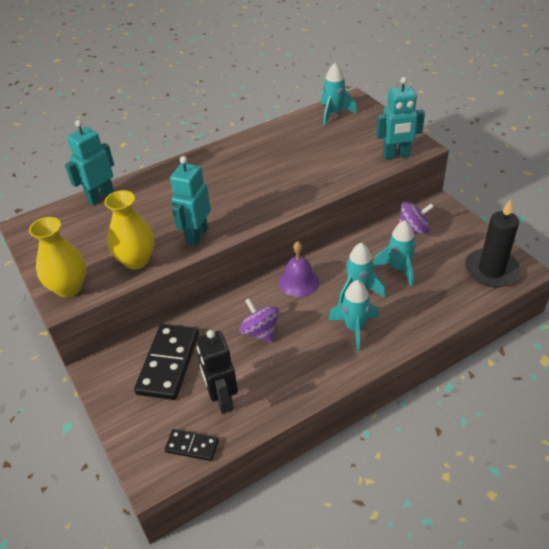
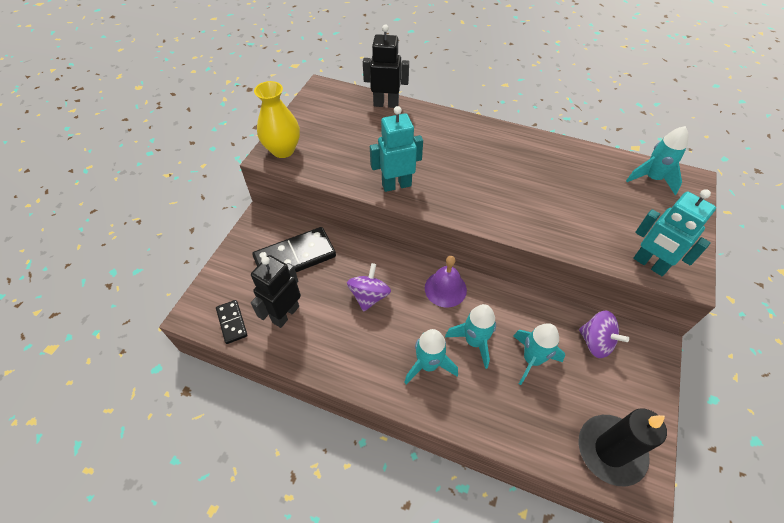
camera: 50 degrees right, 10 degrees up
(100, 197) = (386, 104): turquoise robot -> black robot
(136, 260) = (339, 167): yellow vase -> none

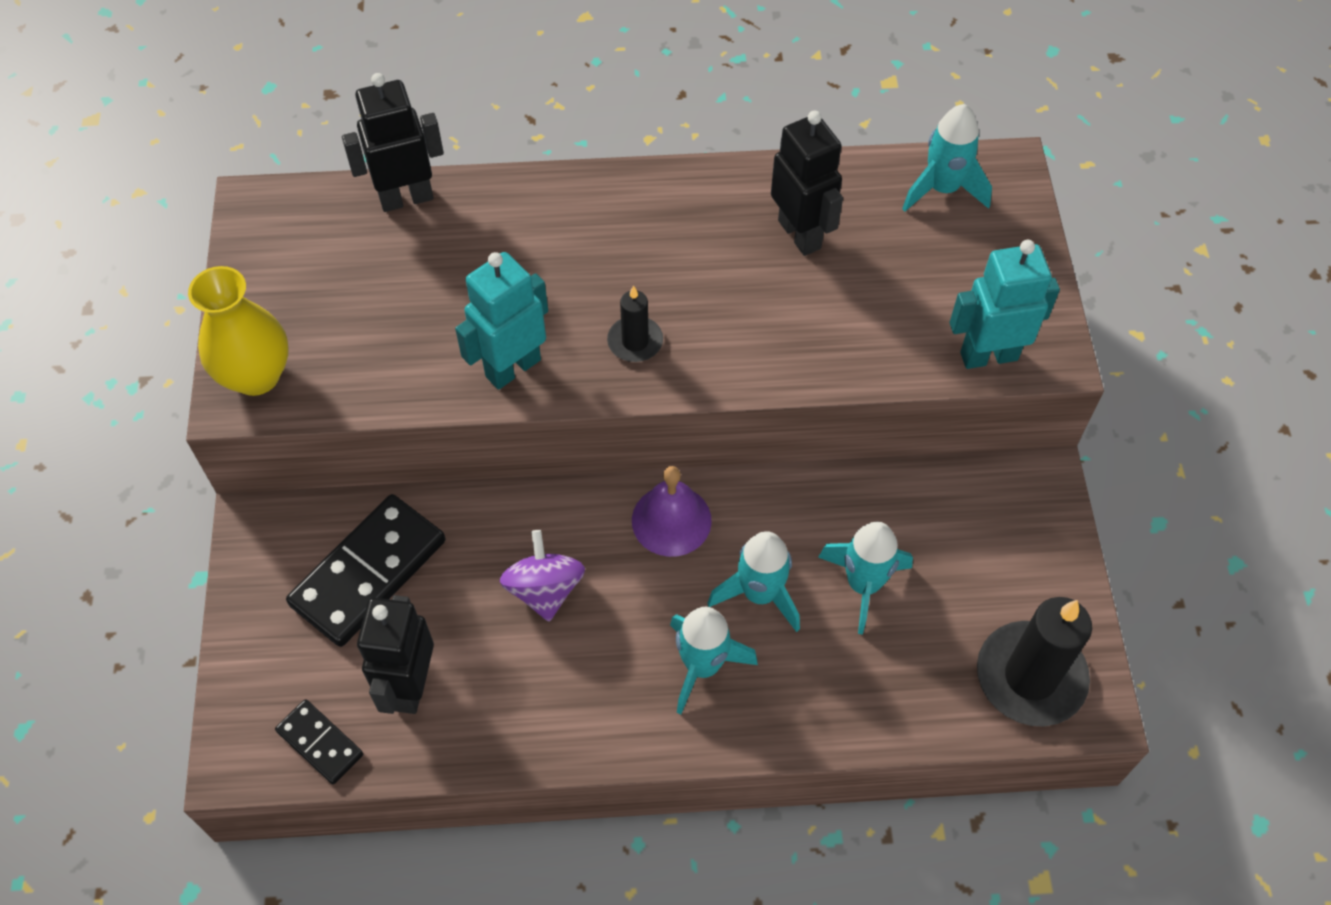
camera: 25 degrees left, 5 degrees up
(460, 193) = (635, 341): none -> black candle
(566, 175) = (800, 234): none -> black robot
(596, 342) = (951, 512): purple spinning top -> none
(649, 264) = (988, 355): turquoise robot -> turquoise robot turned 150 degrees clockwise

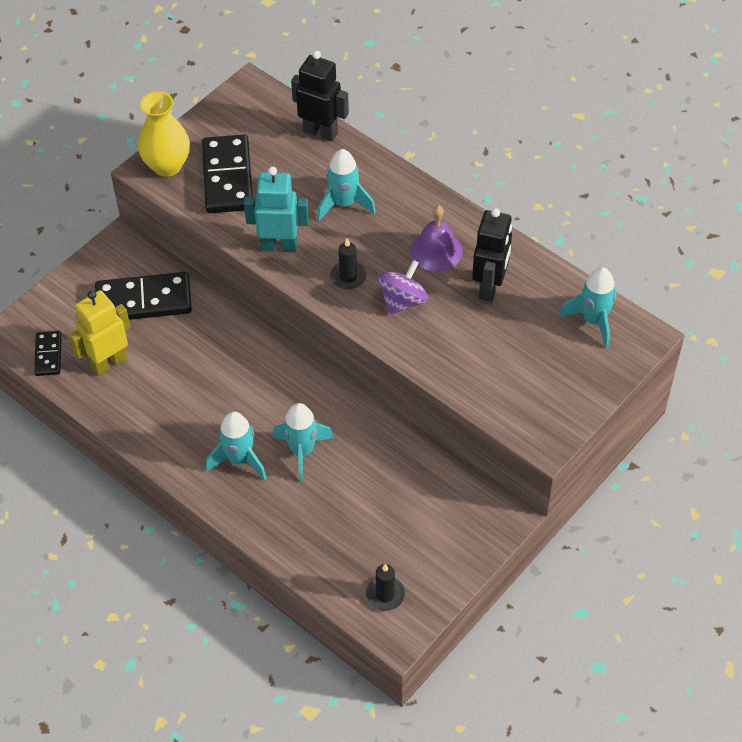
camera: 45 degrees right, 5 degrees down
(352, 333) = (227, 177): none -> black domino
(410, 686) = (108, 362): black robot -> yellow robot
(545, 589) = (209, 369): purple spinning top -> purple spinning top (402, 301)
(671, 520) = (300, 386): purple bell -> purple bell (436, 251)
(863, 584) = (355, 488): turquoise rocket -> turquoise rocket (344, 204)
(988, 355) = (513, 415): turquoise robot -> none
(1030, 676) = (385, 595): black candle -> black candle, size x0.52

